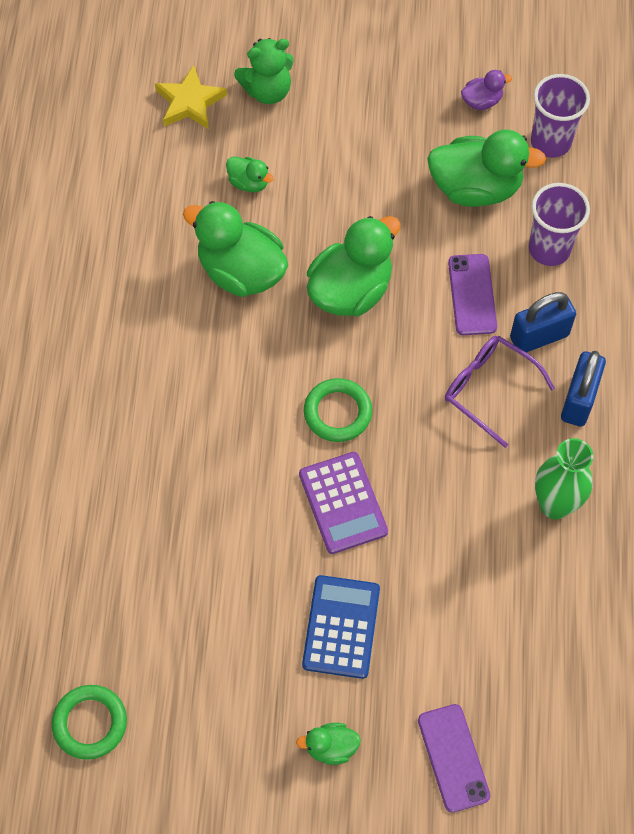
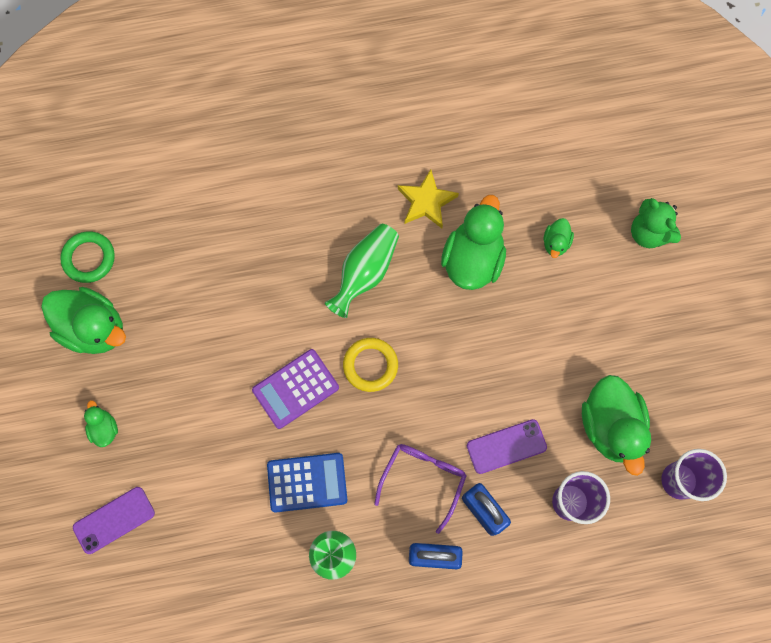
camera: 75 degrees right, 10 degrees up
(189, 102) = (616, 176): yellow star -> yellow star (426, 202)
(220, 391) = (365, 273): none -> green vase
(337, 412) = (370, 365): green ring -> yellow ring
(341, 627) = (196, 413): blue calculator -> blue calculator (307, 482)
(350, 290) = (481, 348): green duck -> green duck (94, 328)
(482, 101) = (700, 411): purple duck -> none

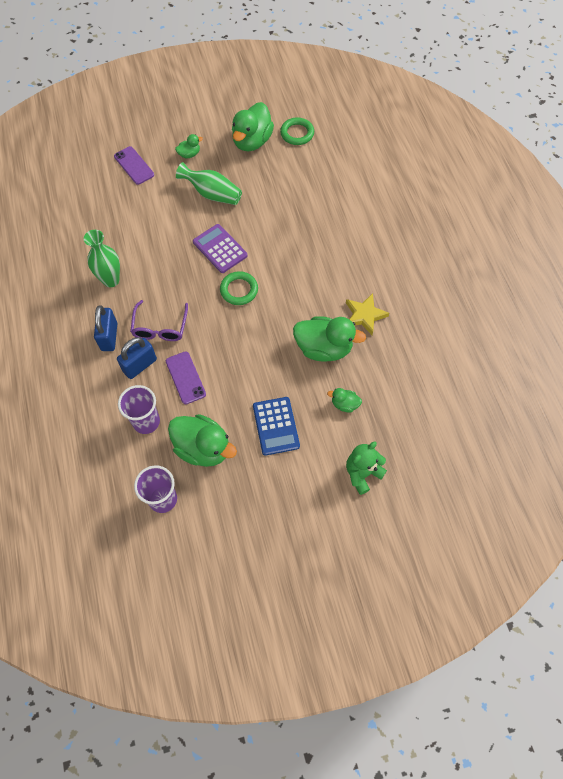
camera: 85 degrees right, 10 degrees down
(307, 482) = (158, 261): blue calculator -> blue calculator (276, 426)
(365, 273) = (305, 282): green vase -> green vase (212, 194)
(370, 365) = (239, 290): yellow ring -> green ring
(423, 480) = (160, 327): purple glasses -> purple glasses turned 75 degrees clockwise
(610, 426) = (203, 448): green duck -> green duck turned 135 degrees counterclockwise

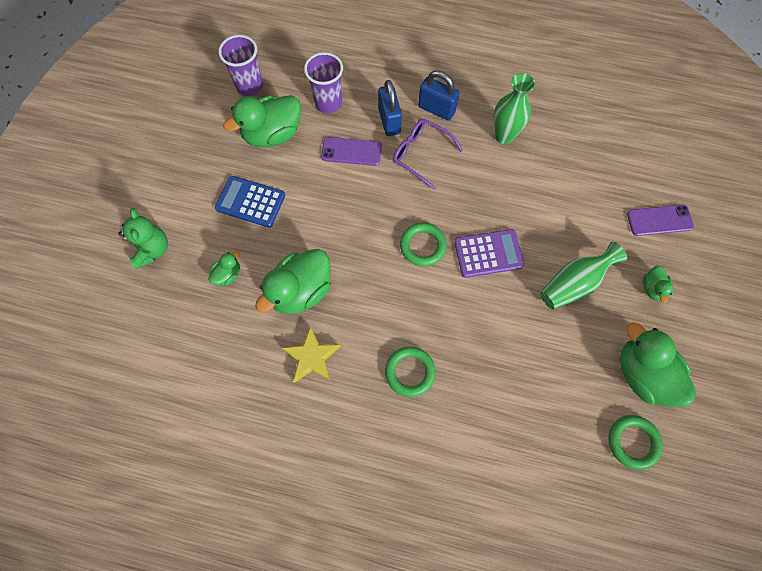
camera: 120 degrees right, 5 degrees up
(334, 255) = (410, 372): none -> green ring

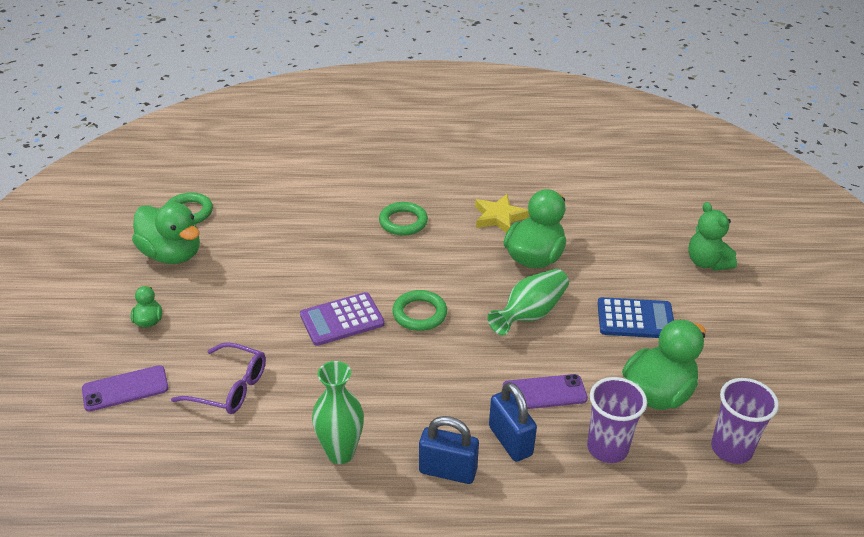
camera: 165 degrees right, 30 degrees down
(228, 274) = (615, 257): green duck -> none
(421, 155) = (450, 406): purple glasses -> purple glasses (229, 387)
(574, 283) = (240, 310): green vase -> green vase (530, 314)

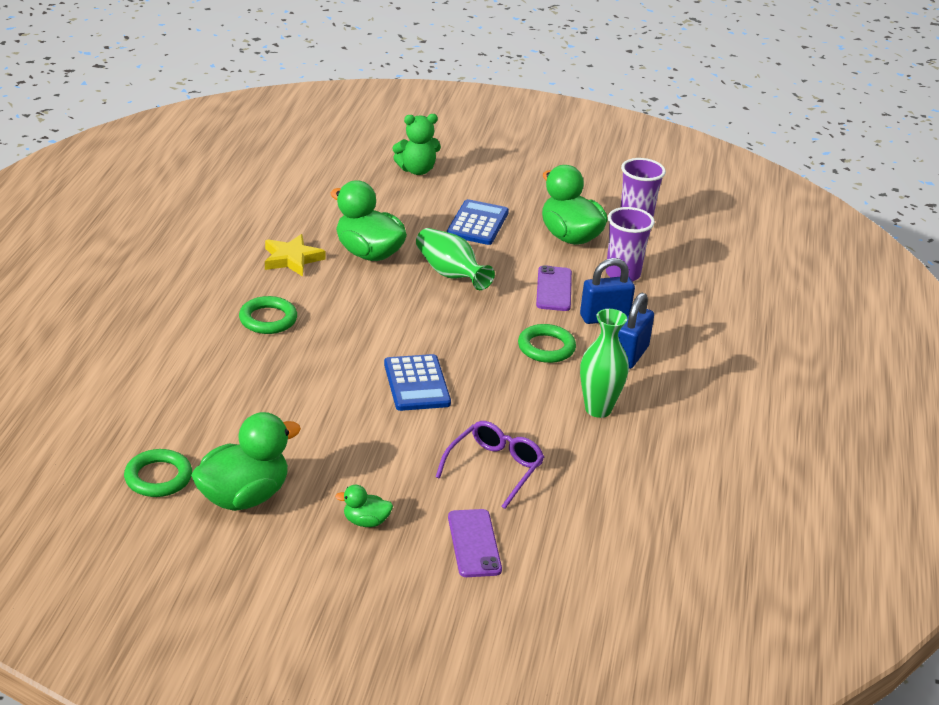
camera: 80 degrees left, 5 degrees down
(342, 320) = (416, 384): purple calculator -> blue calculator
(419, 314) = (426, 335): green ring -> green ring (546, 347)

